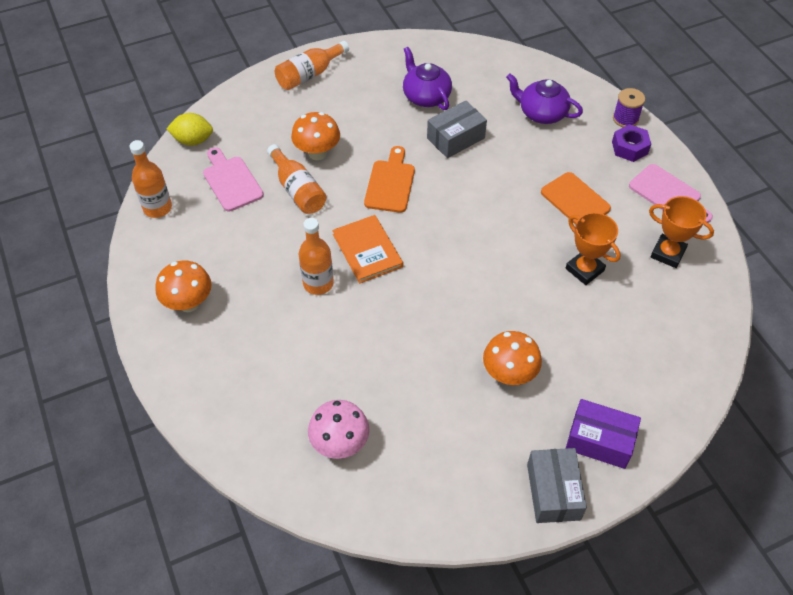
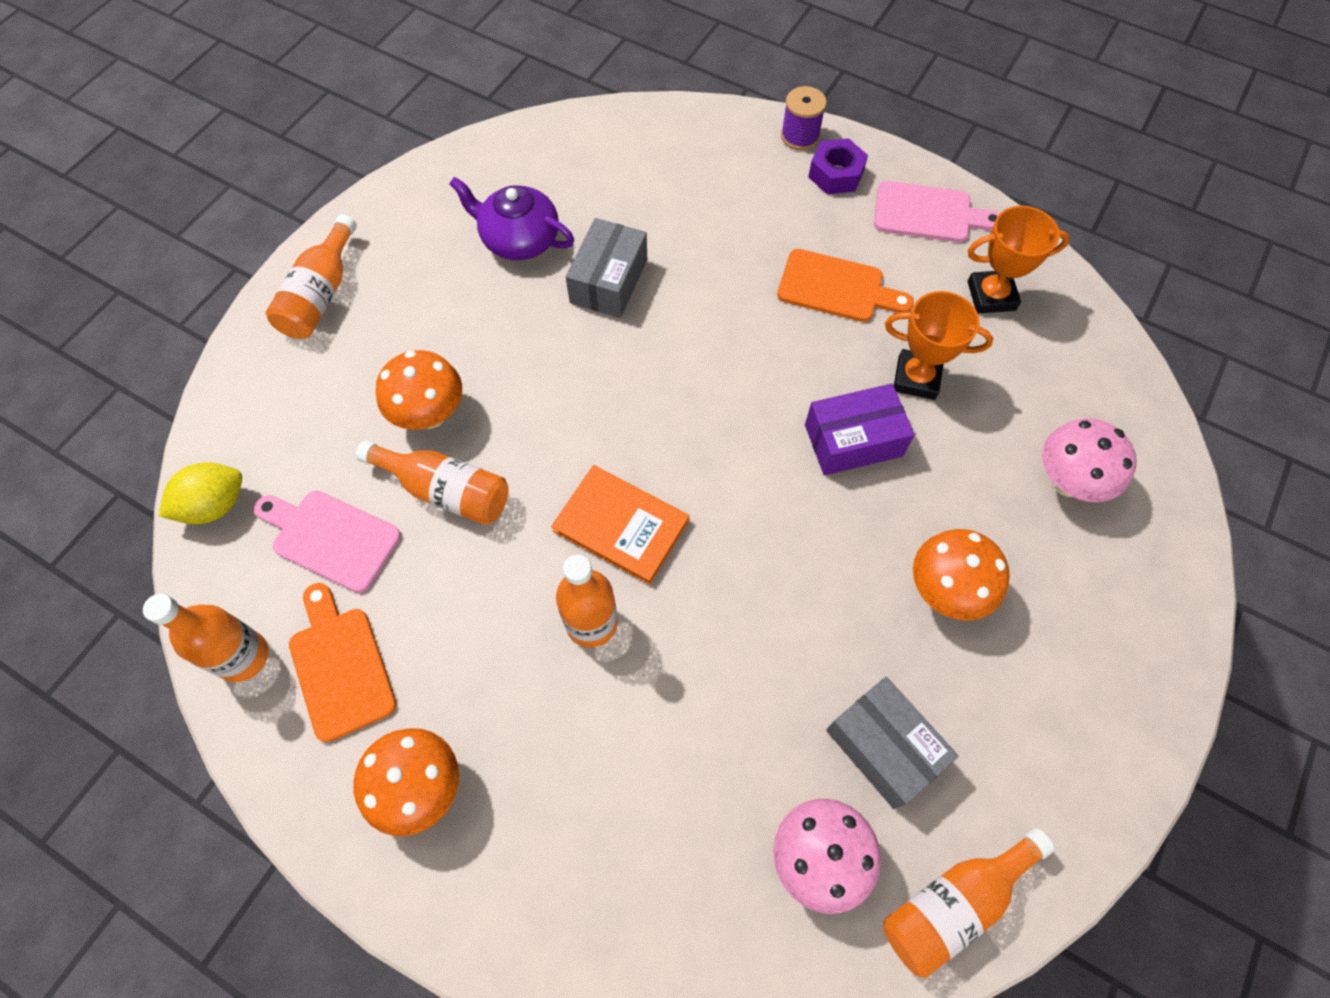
camera: 35 degrees left, 10 degrees up
(388, 505) = (952, 903): none -> orange bottle
(390, 183) = (572, 401): orange cutting board -> orange cutting board (340, 666)
(541, 113) = (692, 183): purple teapot -> none
(553, 492) = (1126, 723): grey box -> grey box (883, 747)
(599, 440) = (1119, 609): purple box -> purple box (853, 440)
(627, 365) = (1067, 482): none -> pink mushroom

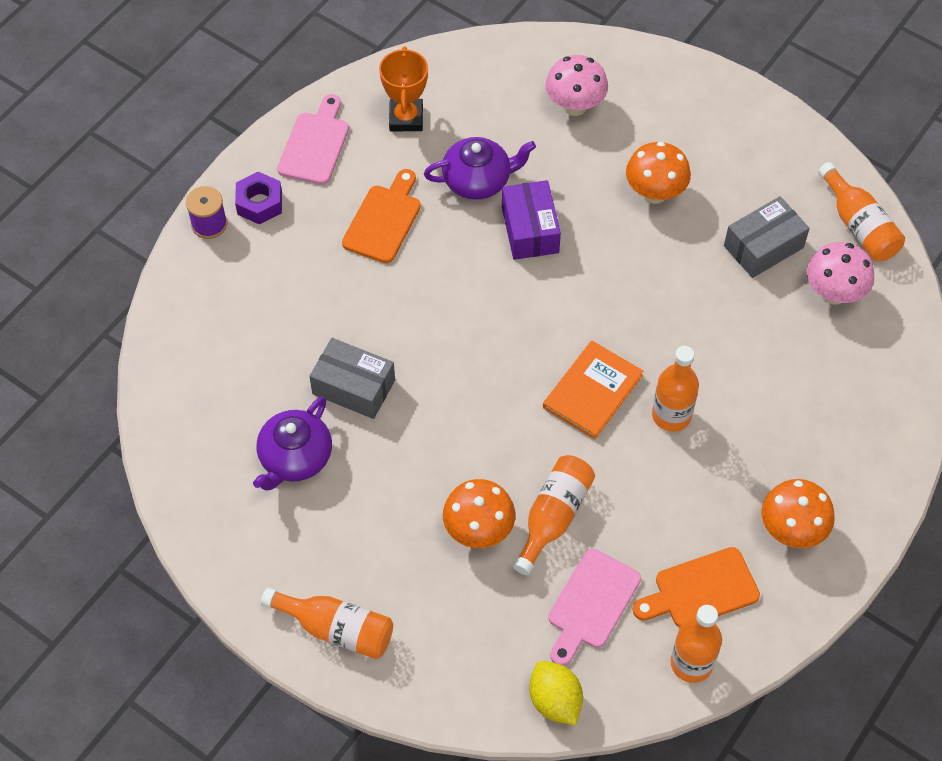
camera: 85 degrees left, 5 degrees down
(916, 378) = (478, 180): orange trophy -> purple teapot

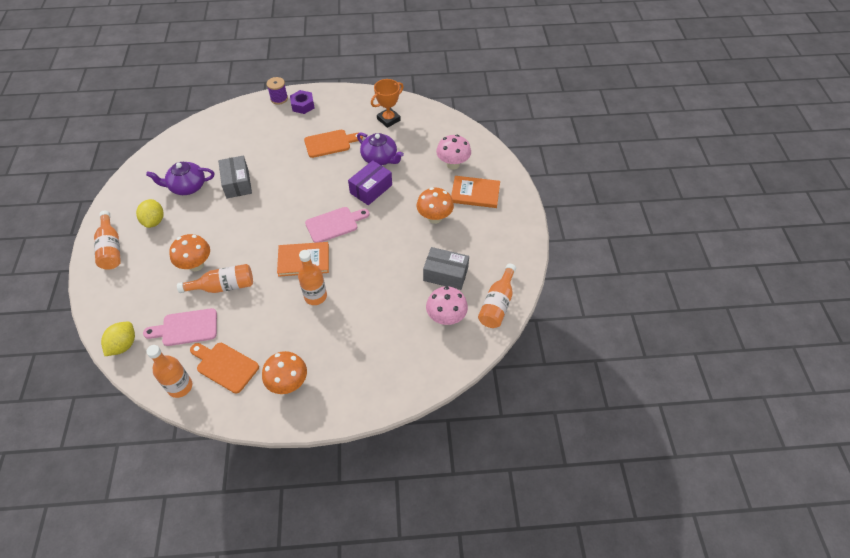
camera: 50 degrees right, 5 degrees down
(315, 144) = (347, 103): pink cutting board -> pink cutting board (334, 224)
(330, 541) = (154, 221): none -> yellow lemon
(653, 119) = (475, 193): none -> orange book

